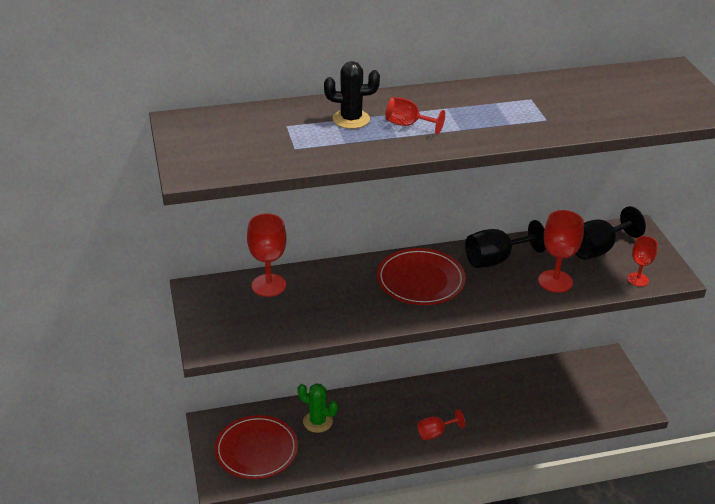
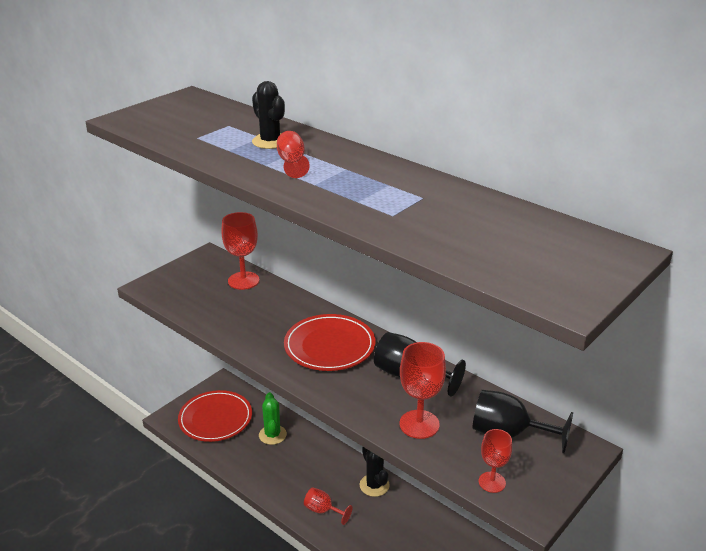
camera: 55 degrees right, 5 degrees down
(435, 390) = (374, 485): none -> black cactus

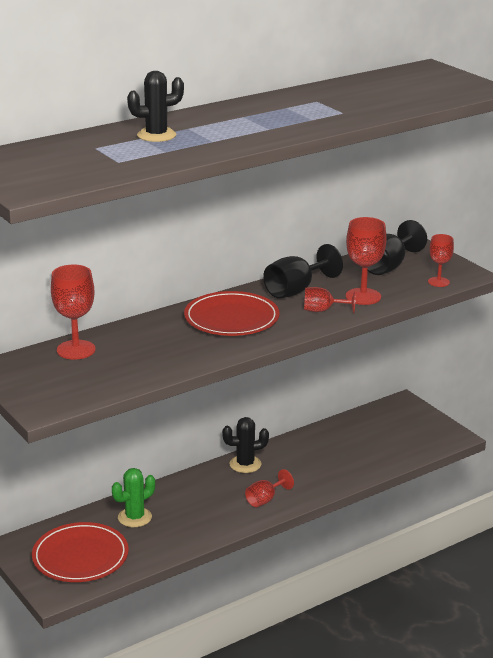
camera: 75 degrees left, 5 degrees down
(272, 435) = (134, 517): green cactus -> green cactus turned 45 degrees counterclockwise
(292, 163) = (215, 132): red goblet -> red goblet (322, 310)

